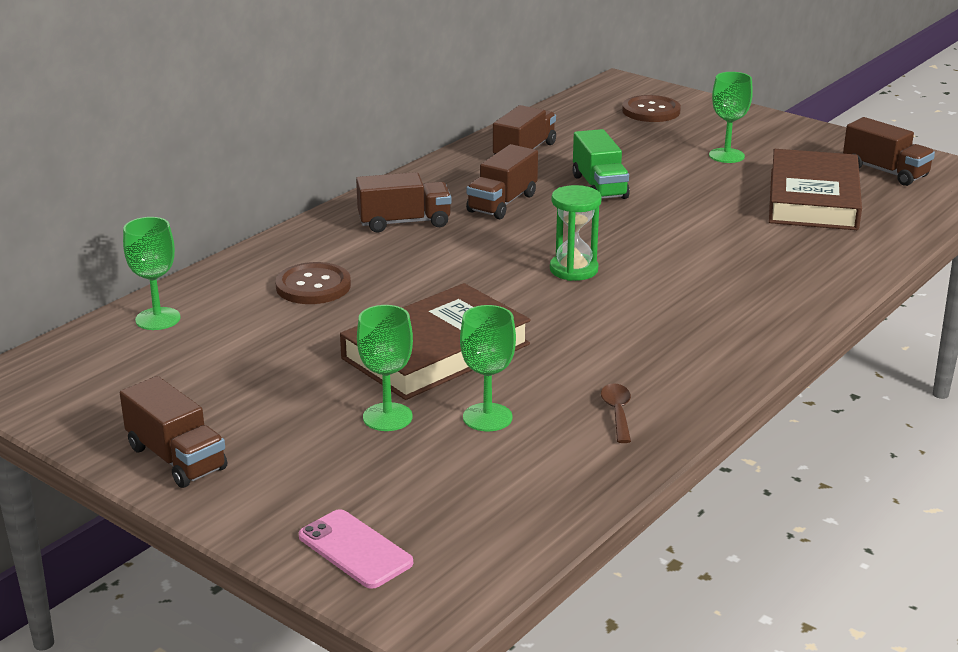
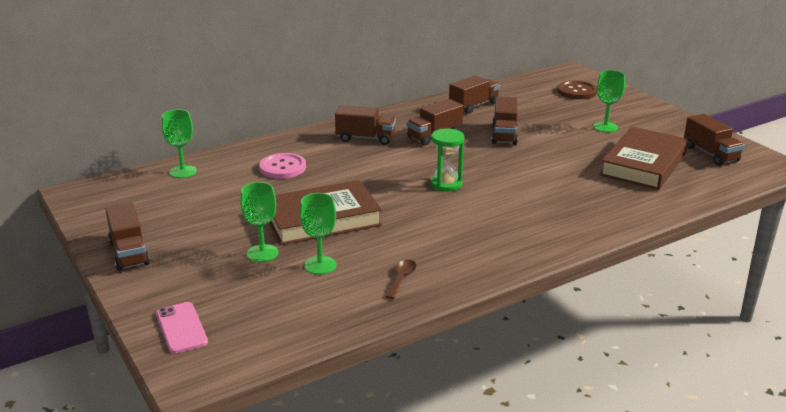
camera: 20 degrees right, 0 degrees up
(313, 286) = (282, 167): brown button -> pink button
(599, 187) = (504, 135): green truck -> brown truck

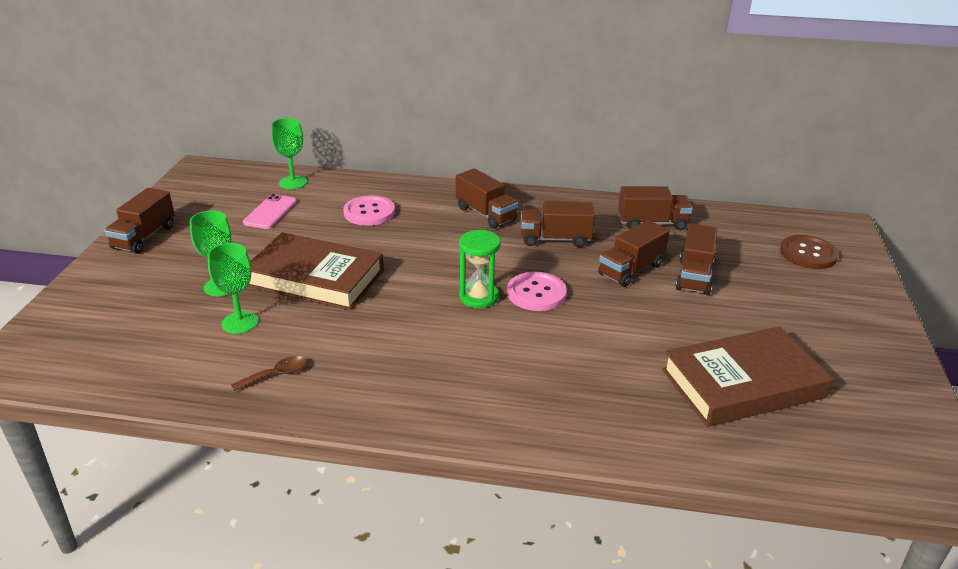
camera: 40 degrees right, 5 degrees up
(181, 328) = (65, 321): pink phone -> pink phone (270, 212)
(475, 168) = (536, 293): none -> pink button
(605, 127) = (771, 313): green goblet -> none
(710, 154) = (866, 416): brown truck -> brown truck (694, 276)

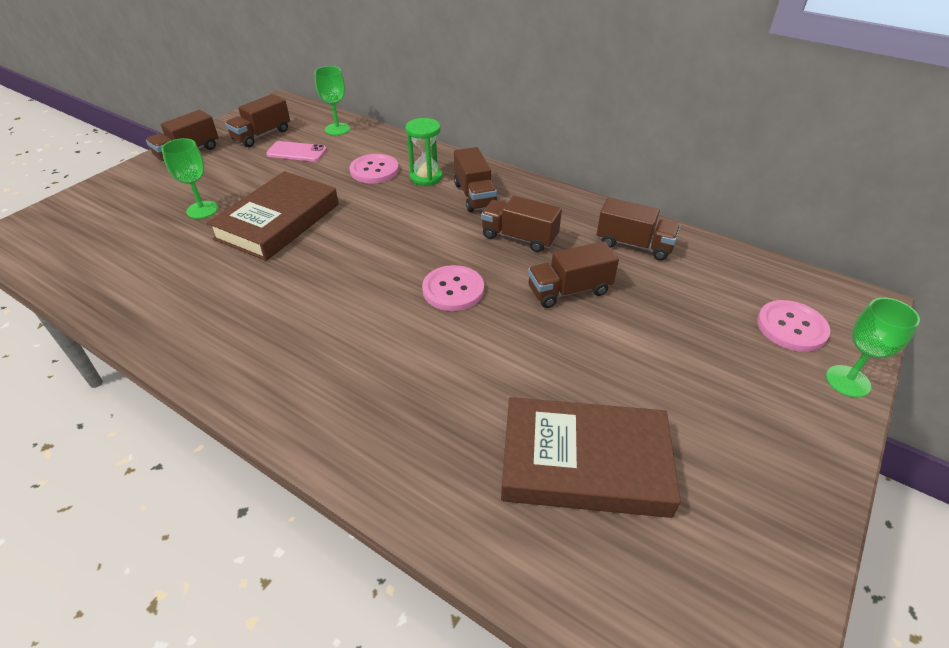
camera: 25 degrees right, 10 degrees up
(240, 322) = (186, 246): green goblet -> green goblet (847, 381)
(270, 212) = (296, 152): pink phone -> pink phone turned 60 degrees clockwise
(276, 374) = (169, 303): brown spoon -> none
(315, 278) = (278, 221): brown book -> brown book turned 75 degrees clockwise
(478, 297) = (397, 278): green hourglass -> green hourglass (426, 177)
(694, 276) = (632, 317): brown truck -> brown truck (262, 135)
(808, 254) = (791, 327): brown button -> pink button

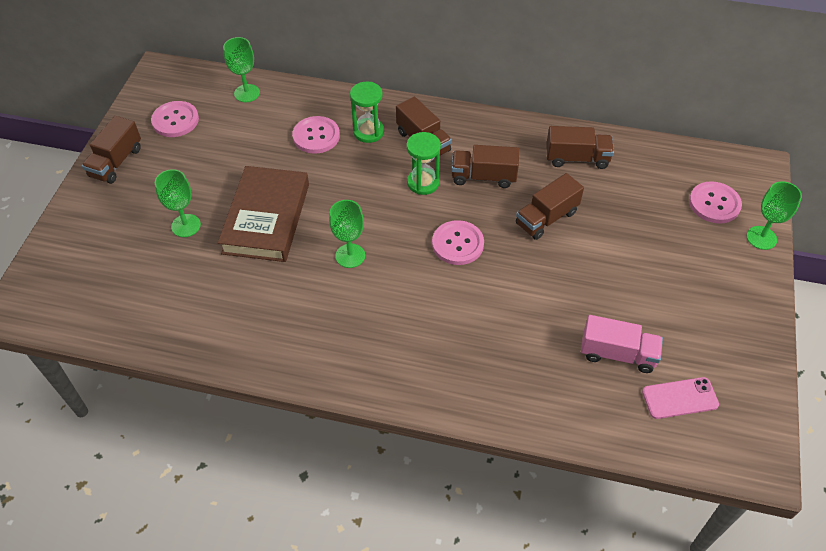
camera: 20 degrees left, 10 degrees up
(262, 135) = (175, 120): brown truck -> pink button
(296, 152) = (226, 133): pink phone -> pink phone (680, 398)
(333, 272) = (350, 256): none -> green goblet
(452, 228) = (423, 183): none -> green hourglass
(584, 463) = (617, 354): brown book -> pink truck

